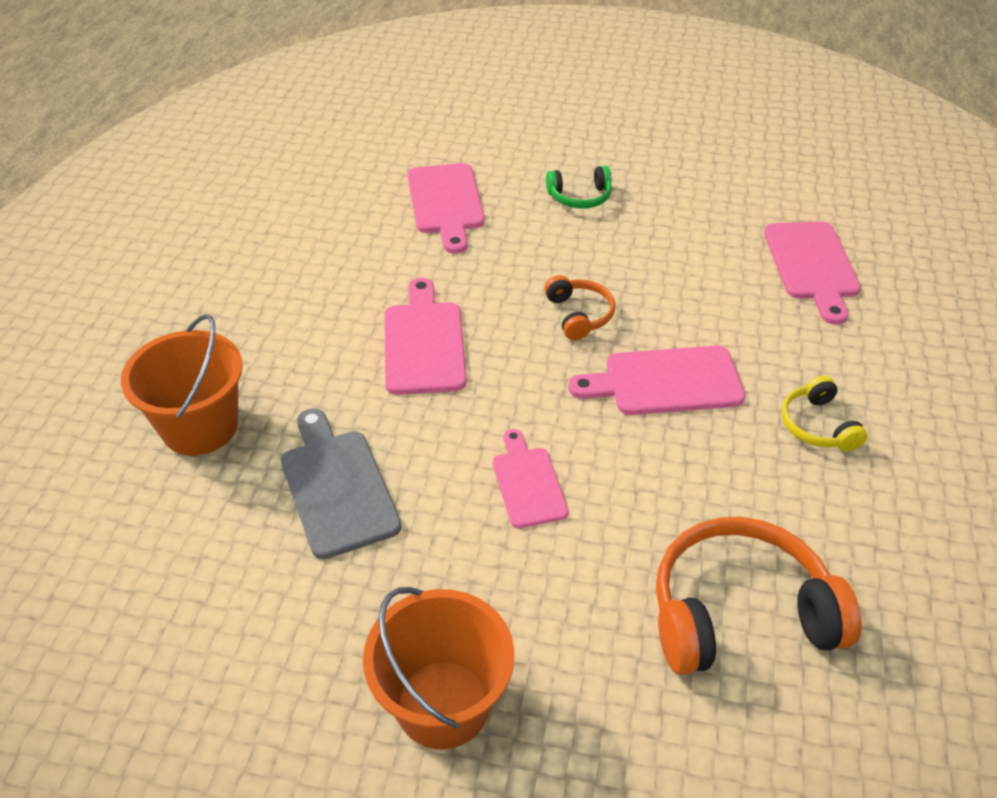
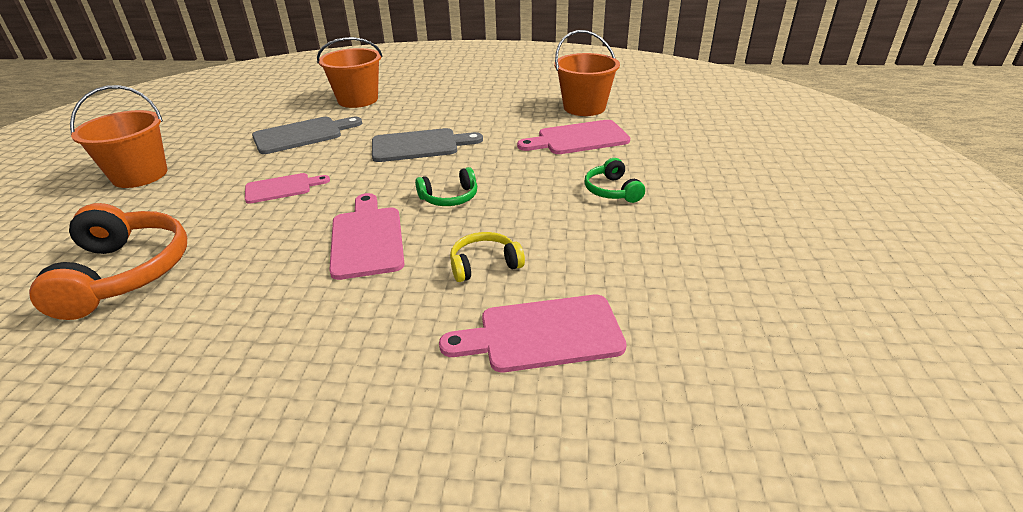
camera: 85 degrees right, 10 degrees down
(349, 186) = (584, 107): none -> orange bucket
(424, 343) = (419, 145): pink cutting board -> grey cutting board
(578, 315) = (449, 197): orange headphones -> green headphones
(818, 425) = (293, 324): yellow headphones -> yellow headphones (484, 265)

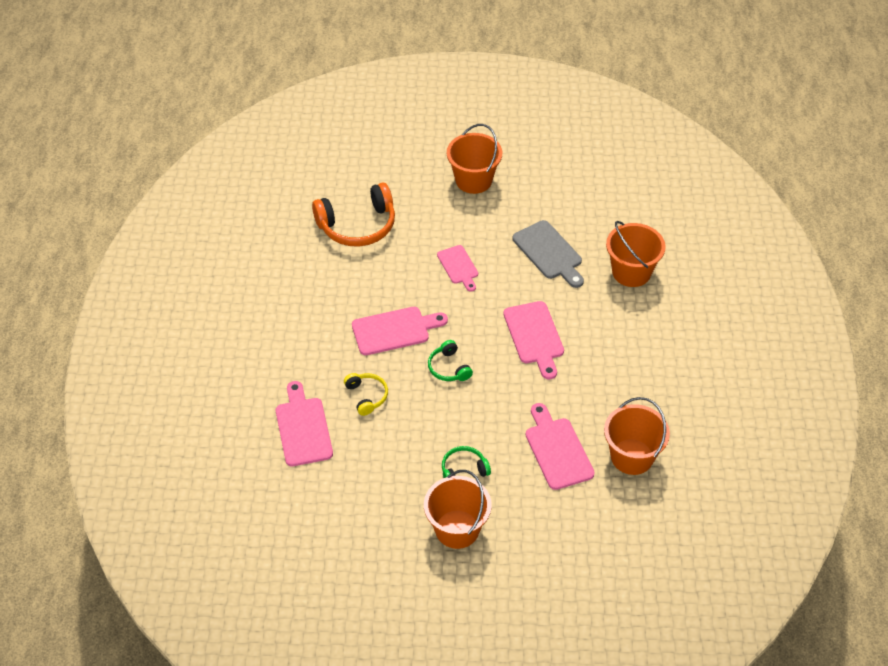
camera: 85 degrees right, 15 degrees up
(419, 145) = (534, 336): grey cutting board -> pink cutting board
(700, 196) = (457, 529): none -> orange bucket

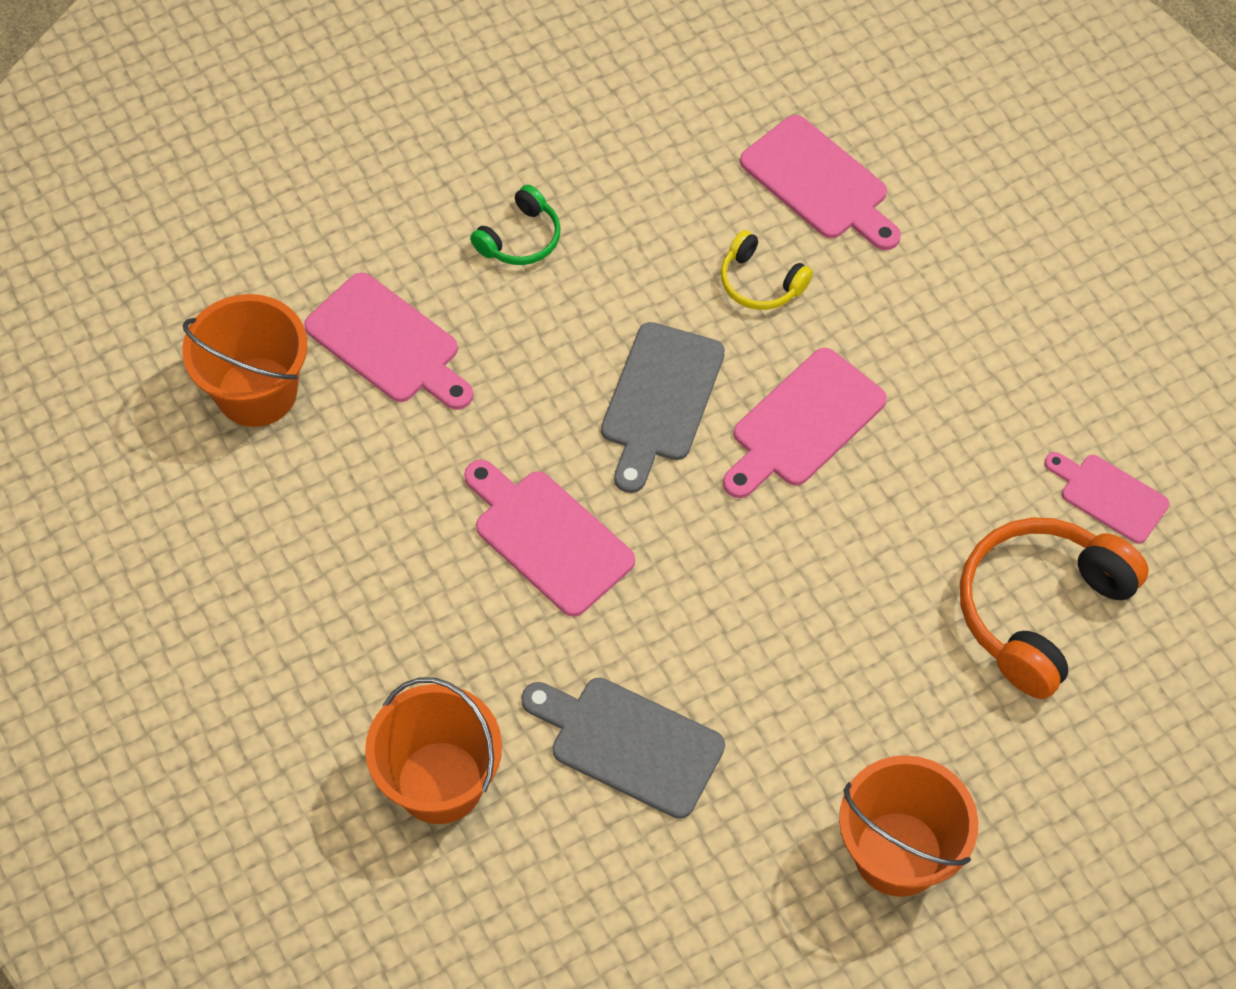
camera: 150 degrees right, 10 degrees up
(449, 368) = (660, 399): green headphones -> grey cutting board
(457, 529) = (473, 148): orange bucket -> none
(458, 266) = (783, 617): pink cutting board -> pink cutting board (1109, 496)

